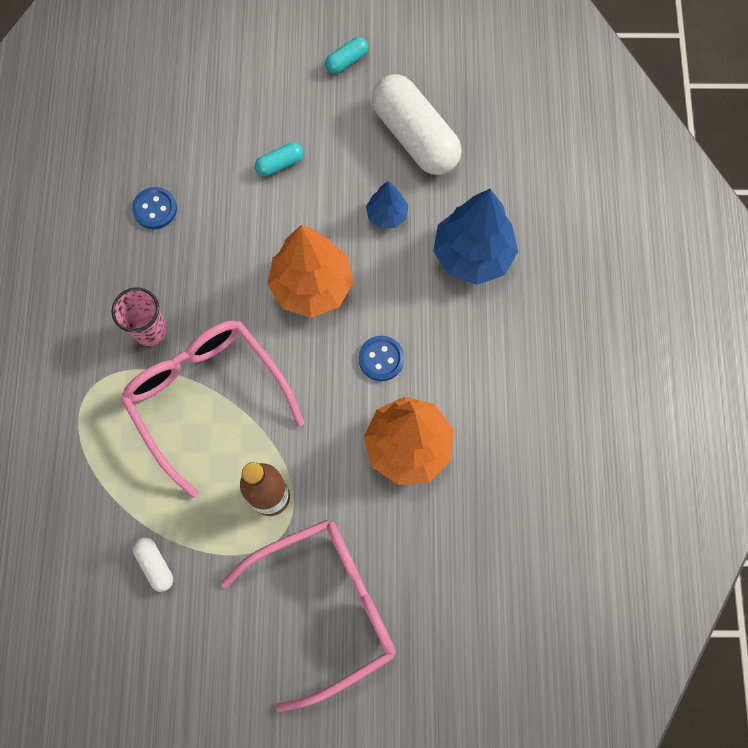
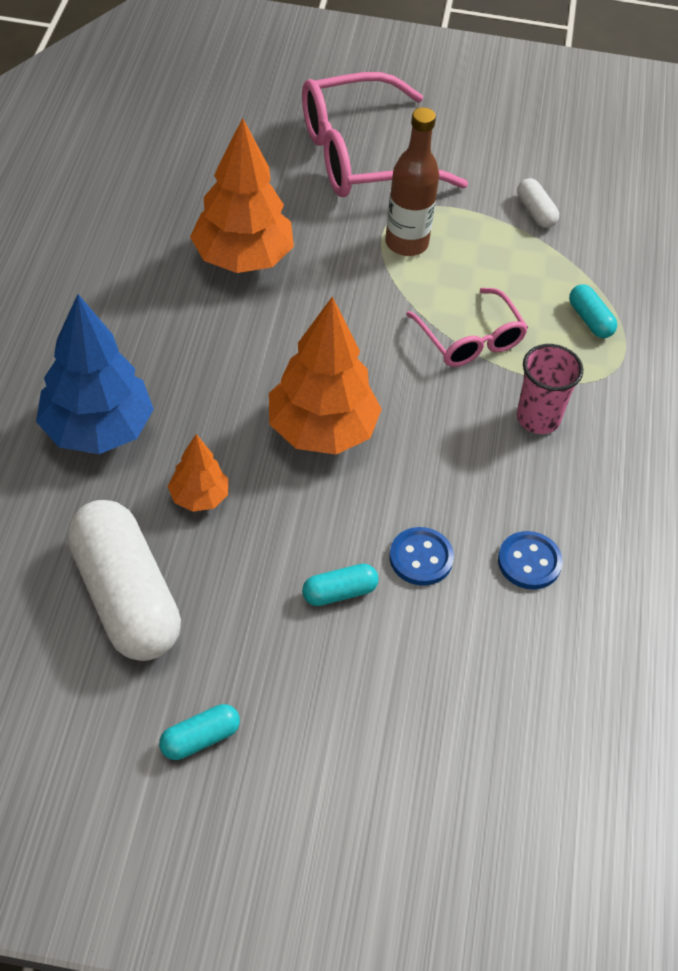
camera: 175 degrees left, 20 degrees down
(107, 440) = (590, 320): none -> turquoise capsule
(207, 397) = (470, 339): pink glasses -> pink glasses, size x0.57
(381, 359) = (251, 341): blue button -> blue button (421, 558)
(387, 215) = (199, 497): blue tree -> orange tree

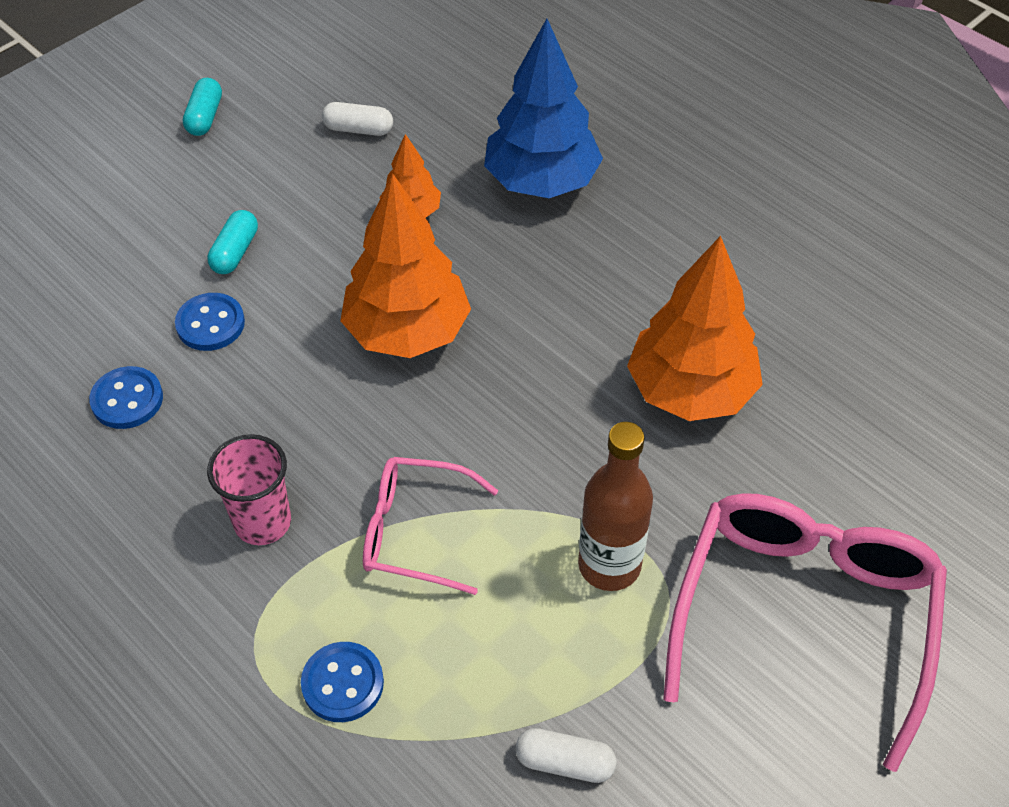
camera: 130 degrees right, 0 degrees up
(125, 597) = (358, 129): white capsule -> white capsule, size x0.44
(590, 320) = (342, 683): turquoise capsule -> blue button

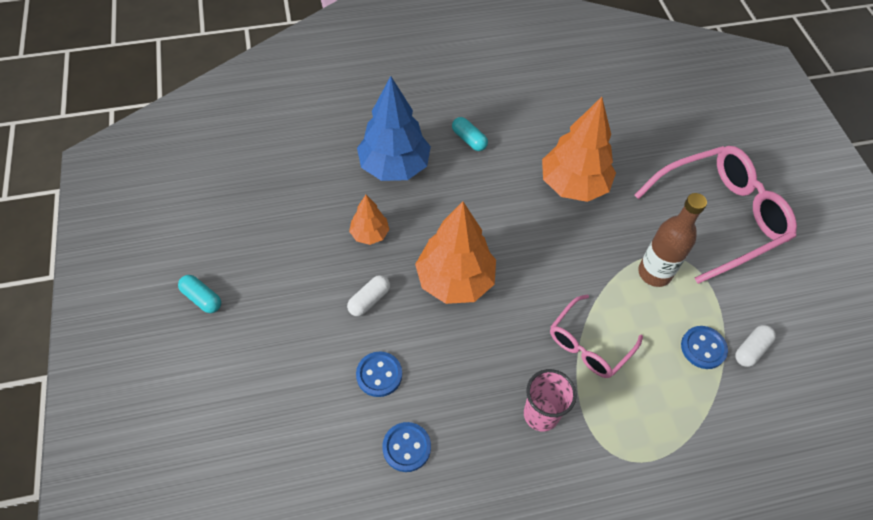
camera: 60 degrees left, 5 degrees up
(235, 252) = (331, 335): turquoise capsule -> turquoise capsule (469, 139)
(342, 683) = (663, 424): blue button -> blue button (703, 348)
(358, 129) = (283, 226): white capsule -> white capsule (369, 300)
(804, 616) = (719, 217): pink glasses -> pink glasses turned 105 degrees clockwise

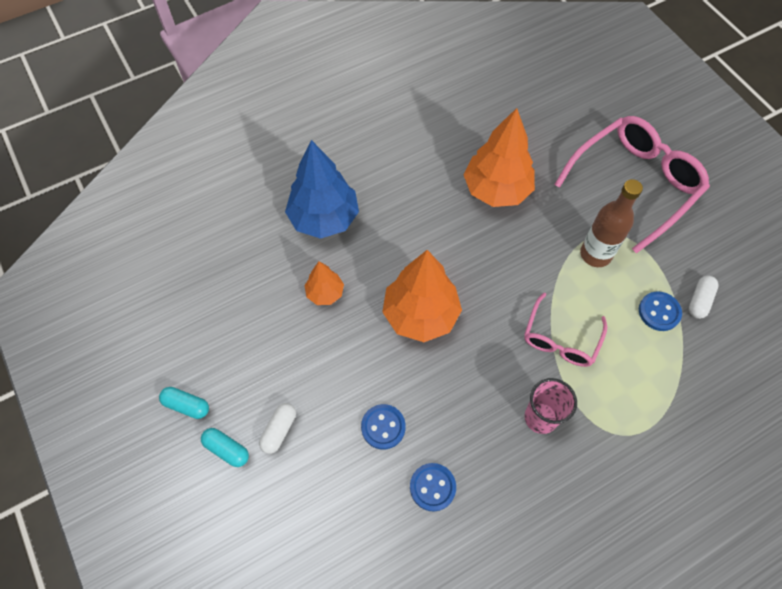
camera: 15 degrees left, 5 degrees up
(369, 300) = (348, 358): white capsule -> white capsule (279, 430)
(469, 139) = (385, 171): turquoise capsule -> turquoise capsule (227, 449)

